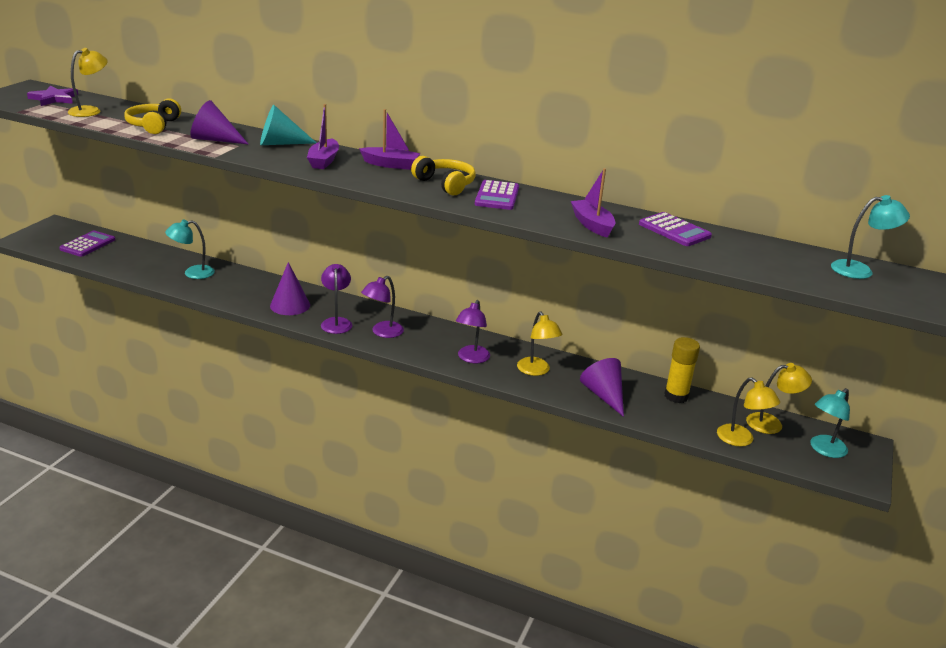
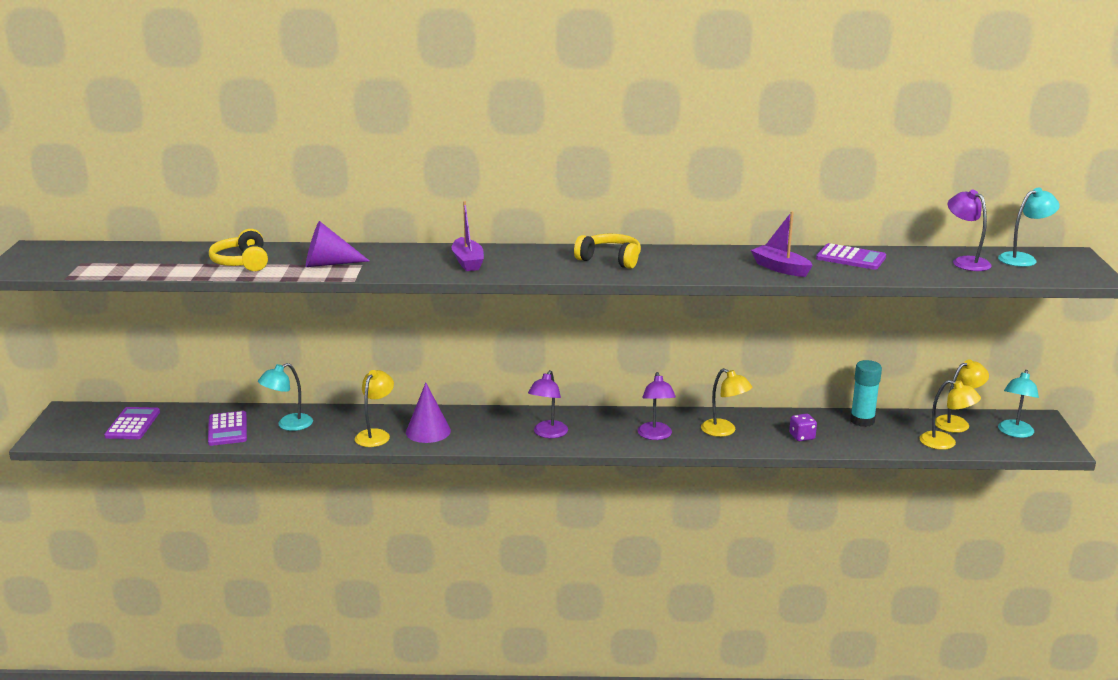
camera: 20 degrees left, 5 degrees down
(54, 99) = (85, 256): purple star -> none
(90, 111) = (148, 261): yellow lamp -> yellow lamp (376, 435)
(280, 143) = (401, 253): turquoise cone -> none
(336, 322) = (492, 436): purple lamp -> purple lamp (965, 262)
(390, 164) = (535, 252): purple boat -> none
(497, 196) = (669, 261): purple calculator -> purple calculator (227, 429)
(604, 395) = (802, 437): purple cone -> purple dice
(676, 396) = (862, 421): yellow glue stick -> turquoise glue stick

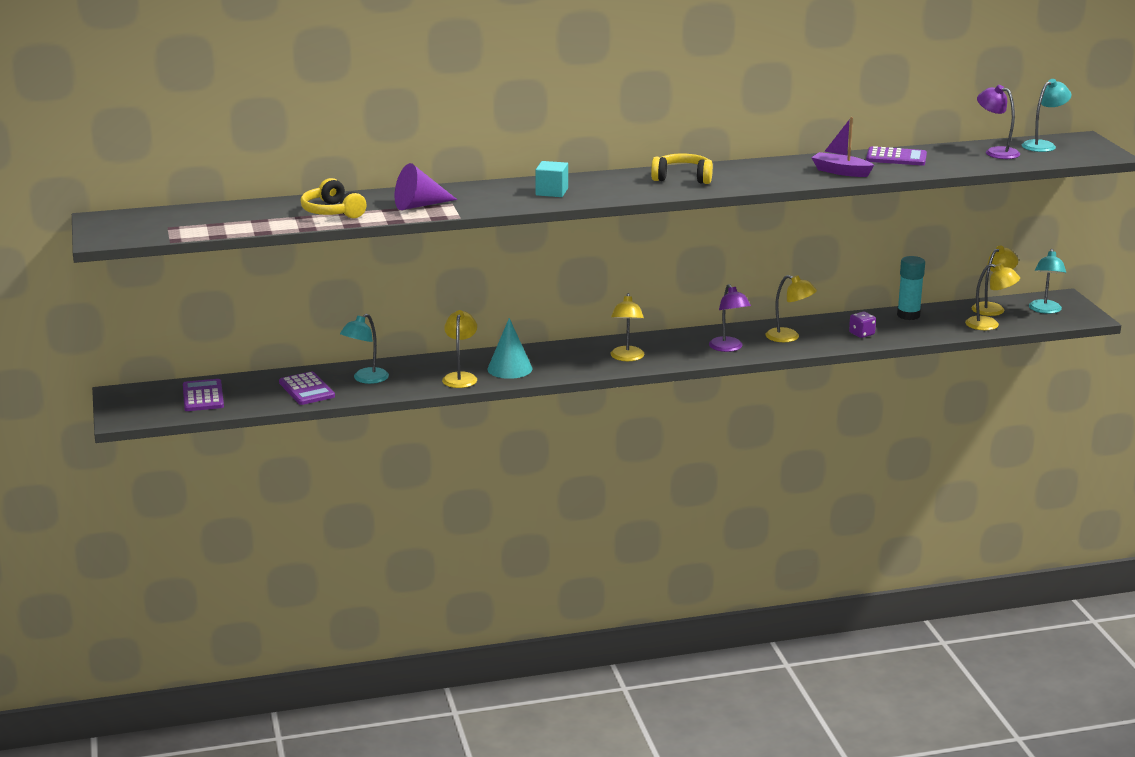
camera: 15 degrees left, 0 degrees up
(428, 431) = (509, 369): purple cone -> turquoise cone
(468, 262) = (551, 192): purple boat -> turquoise cube
(548, 434) = (627, 358): purple lamp -> yellow lamp

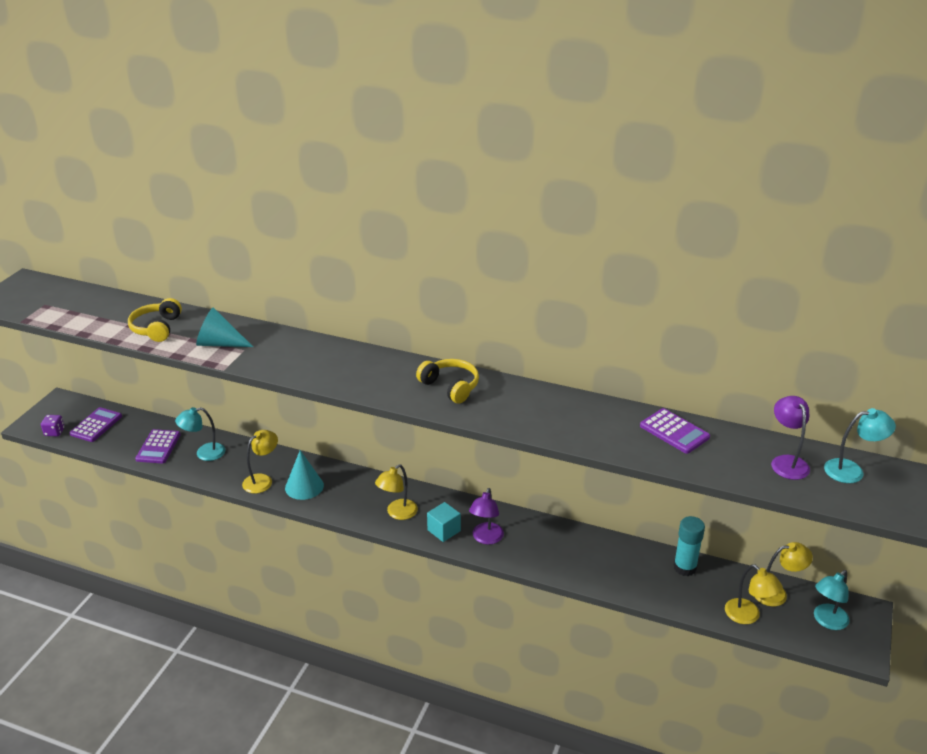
camera: 35 degrees right, 10 degrees up
(419, 205) = (219, 343): purple cone -> turquoise cone
(551, 192) = (329, 364): turquoise cube -> turquoise cube (444, 530)
(789, 337) = (549, 548): yellow lamp -> none
(841, 172) = (595, 432): purple boat -> none
(861, 334) = (615, 573): purple dice -> purple dice (54, 432)

